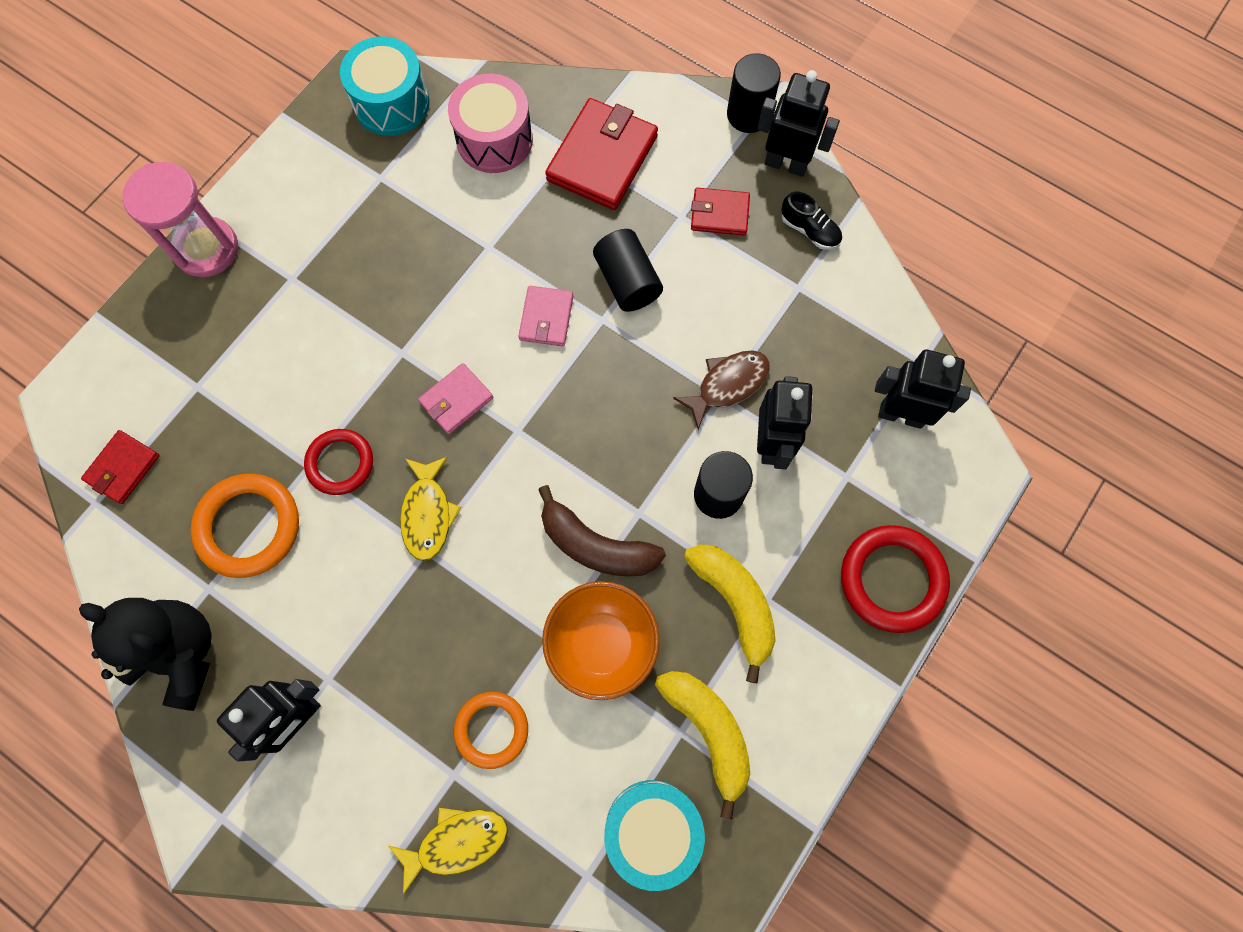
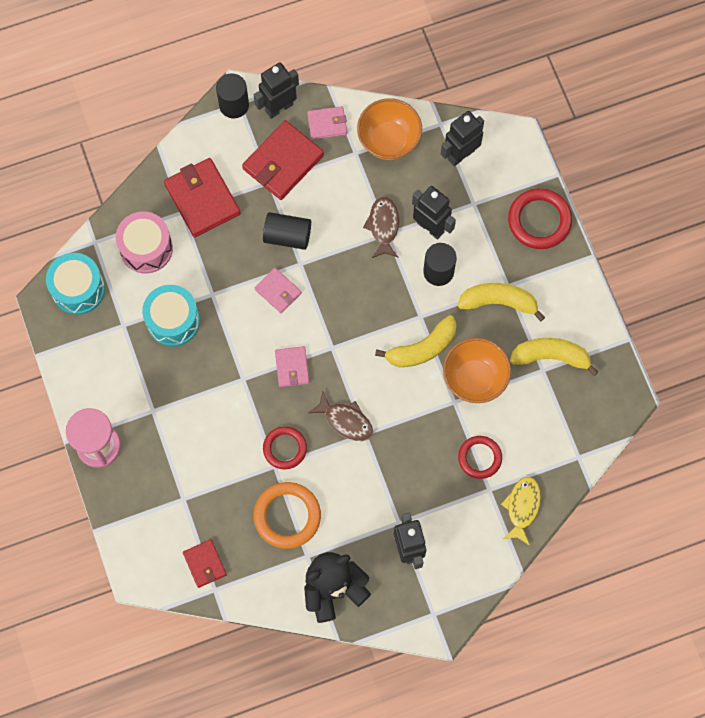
camera: 55 degrees left, 0 degrees up
(428, 514) = (346, 421): yellow fish -> brown fish
(492, 729) = (479, 458): orange ring -> red ring
(596, 545) = (422, 348): brown banana -> yellow banana
(652, 829) = (578, 413): turquoise drum -> turquoise drum (173, 321)
(719, 214) = (283, 162): red wallet -> red wallet, size x1.79
(809, 230) = (327, 124): black shoe -> pink wallet
(847, 315) = (389, 140): none -> orange bowl

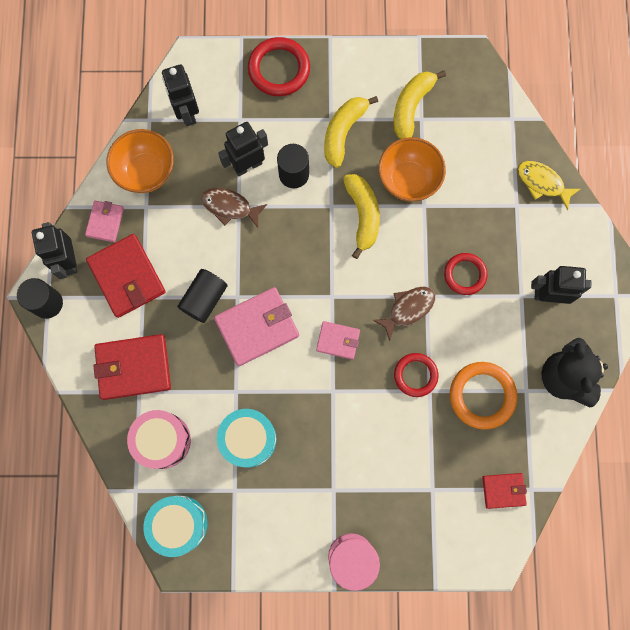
camera: 70 degrees left, 5 degrees up
(278, 291) = (257, 327): pink wallet -> pink wallet, size x1.79
(479, 458) = (484, 202): red ring -> red ring (465, 274)

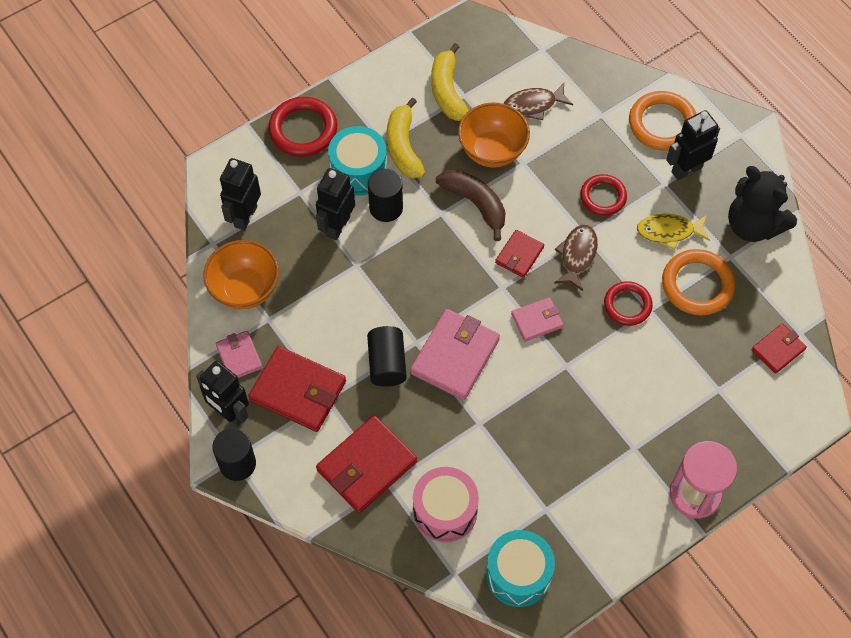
camera: 35 degrees left, 15 degrees down
(187, 113) = (245, 216): black robot -> black robot turned 75 degrees clockwise
(230, 207) = (348, 271): brown fish -> brown fish (533, 105)
(248, 439) = (523, 457): turquoise drum -> turquoise drum (358, 171)
(363, 215) = (475, 203): yellow banana -> brown banana
(364, 279) = (519, 255): none -> red wallet
(542, 183) = (608, 84): yellow fish -> yellow fish (669, 231)
(559, 244) = (662, 124): none -> orange ring

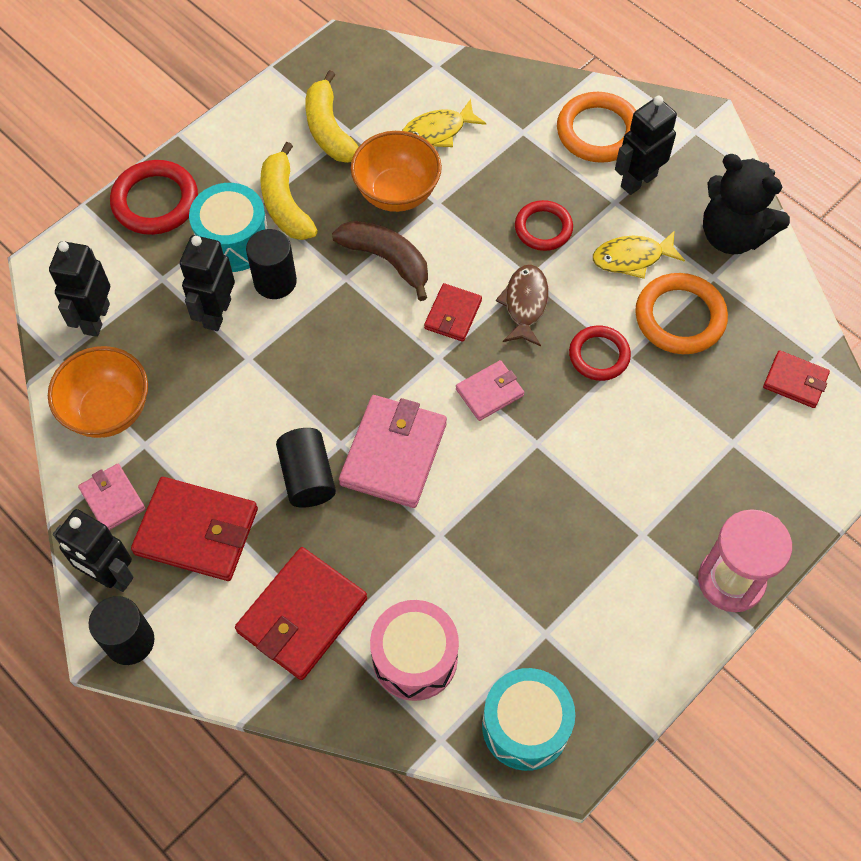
camera: 10 degrees left, 0 degrees up
(533, 105) = (437, 131): brown fish -> yellow fish
(778, 349) = (795, 381): red wallet -> red wallet turned 75 degrees clockwise

